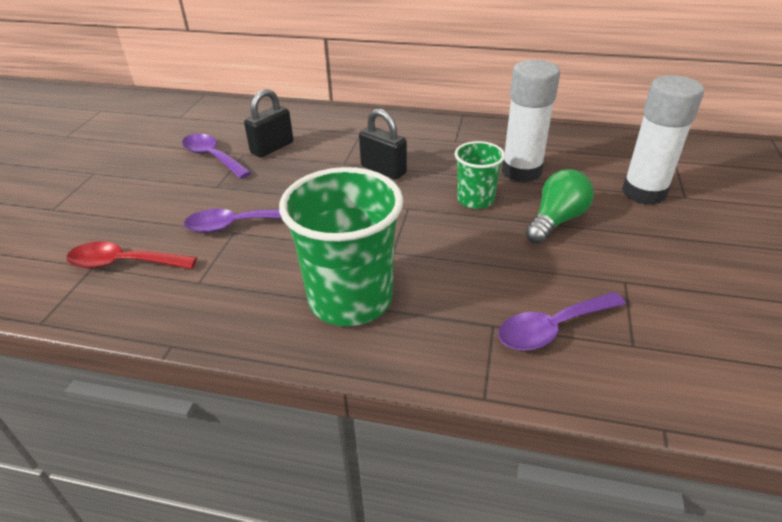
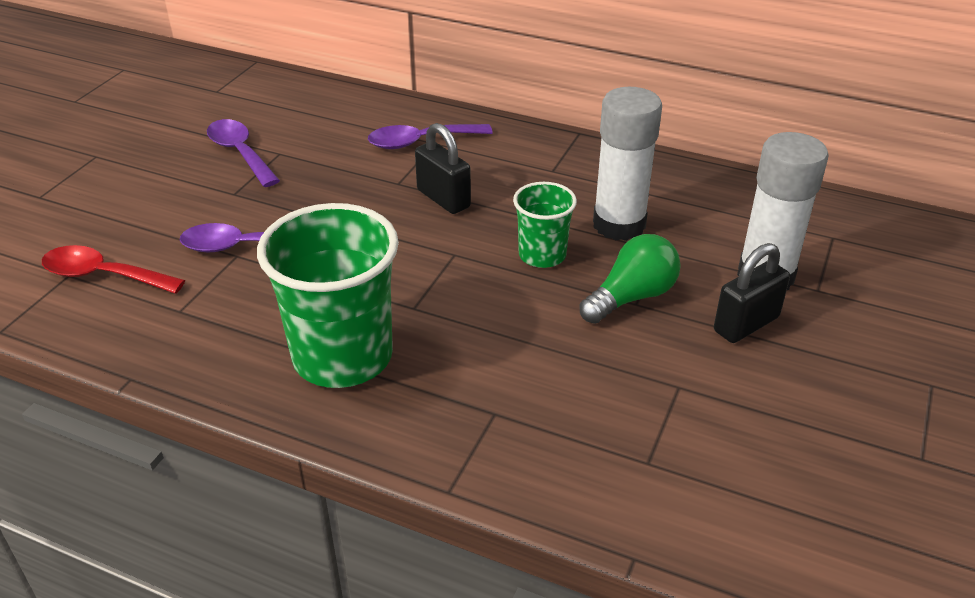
camera: 10 degrees right, 0 degrees up
(272, 148) = (316, 150): black padlock -> black padlock (746, 324)
(552, 329) = (560, 428): purple spoon -> purple spoon (420, 142)

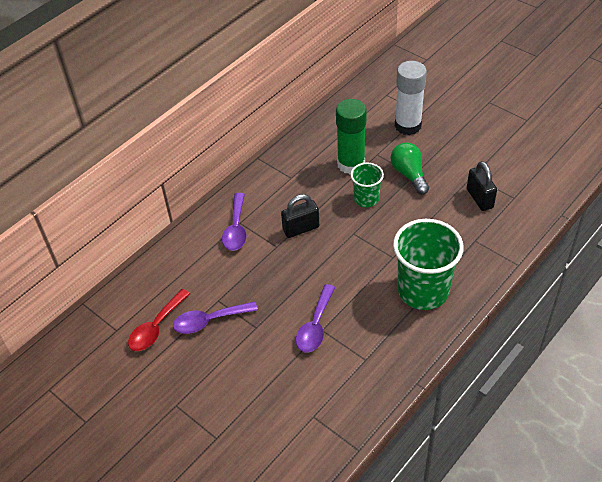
camera: 70 degrees left, 10 degrees up
(103, 275) = (320, 397): red spoon -> red spoon (156, 327)
(619, 225) = (351, 164): white glue stick -> green glue stick
(746, 324) = (439, 142): black padlock -> black padlock (479, 198)

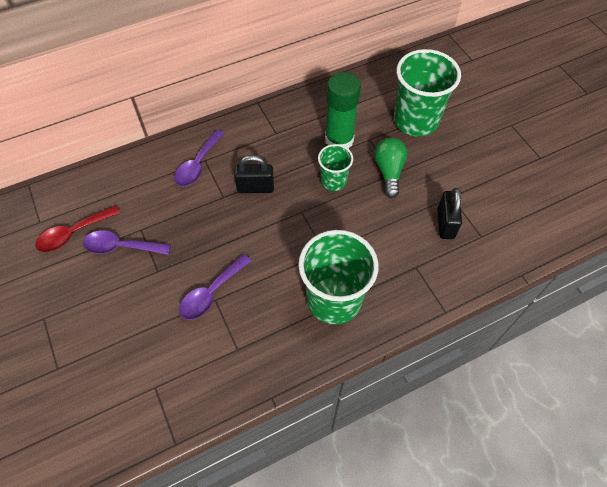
camera: 20 degrees right, 10 degrees up
(408, 125) = (416, 121): white glue stick -> green cup

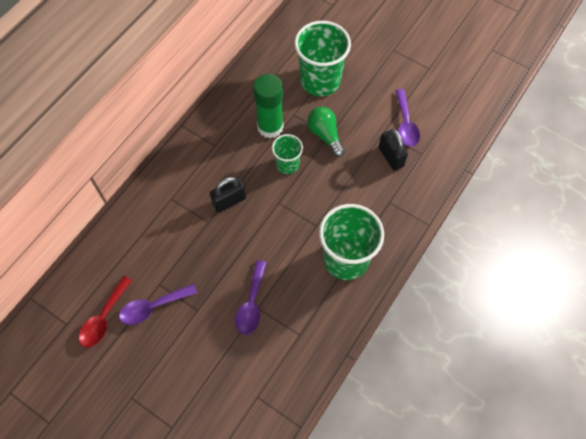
camera: 30 degrees left, 5 degrees up
(198, 165) = (168, 206): purple spoon -> purple spoon (405, 124)

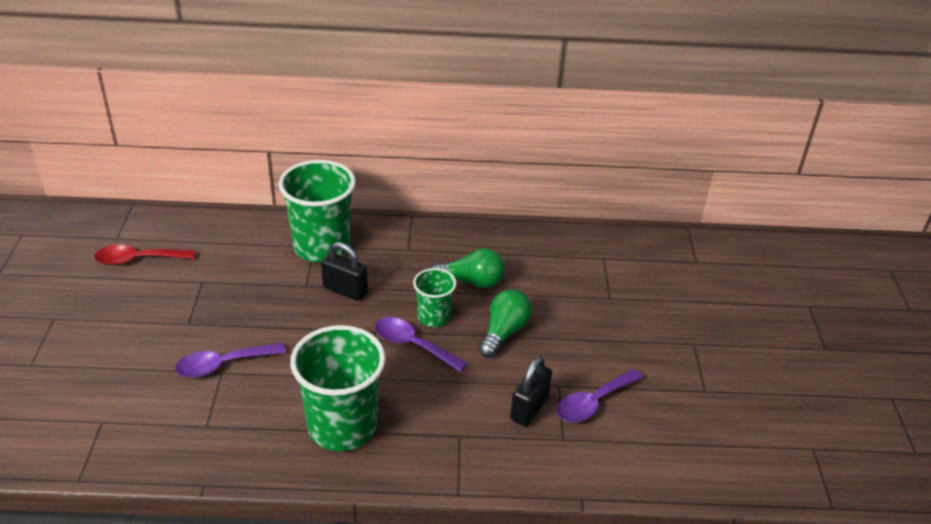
camera: 55 degrees right, 25 degrees down
(153, 307) = (171, 288): purple spoon -> purple spoon (412, 345)
(270, 127) = (471, 281): green glue stick -> green light bulb
(320, 81) = (576, 296): green cup -> green cup (322, 247)

